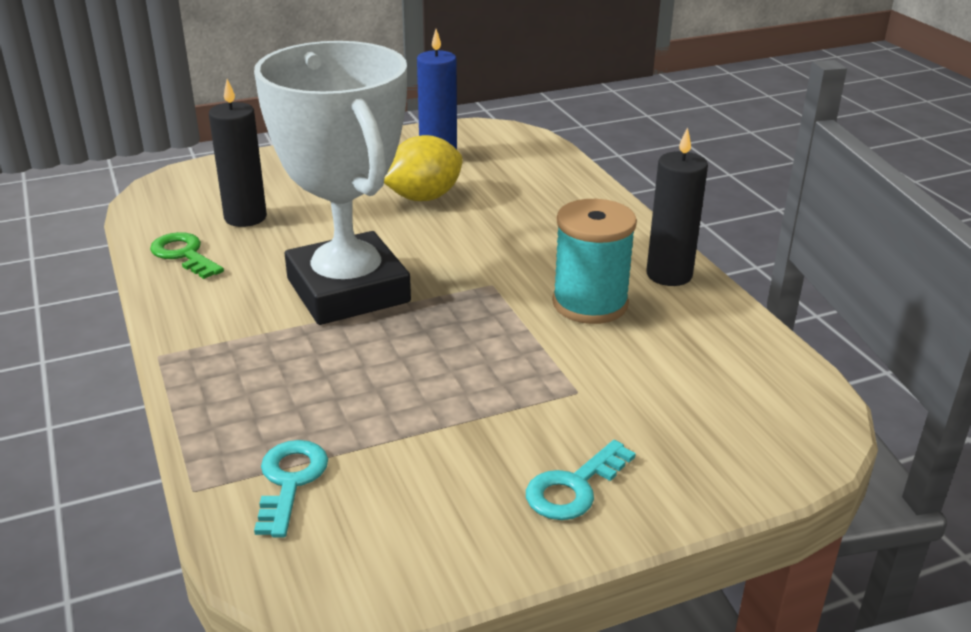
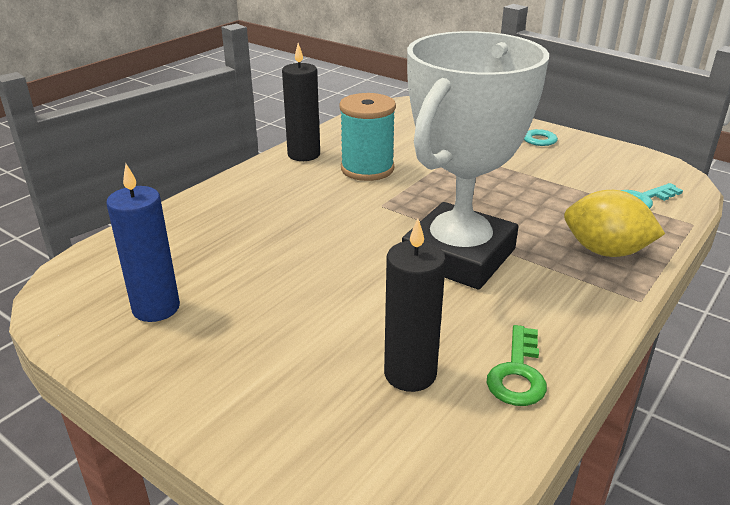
camera: 120 degrees left, 0 degrees up
(424, 197) = (267, 280): yellow lemon -> yellow lemon (605, 251)

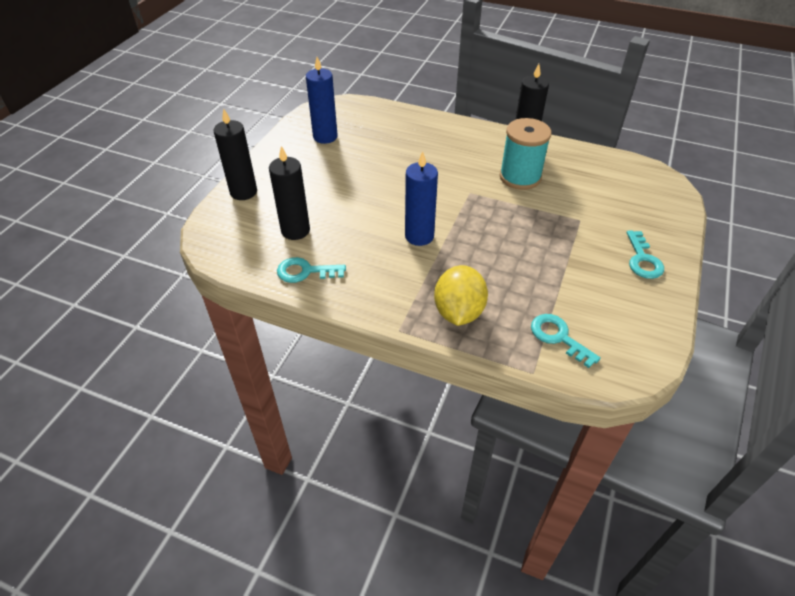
camera: 75 degrees right, 15 degrees up
(264, 436) = (243, 192): none -> black candle
(458, 256) = (419, 236): white trophy -> blue candle
(517, 373) = (305, 271): green key -> turquoise key

